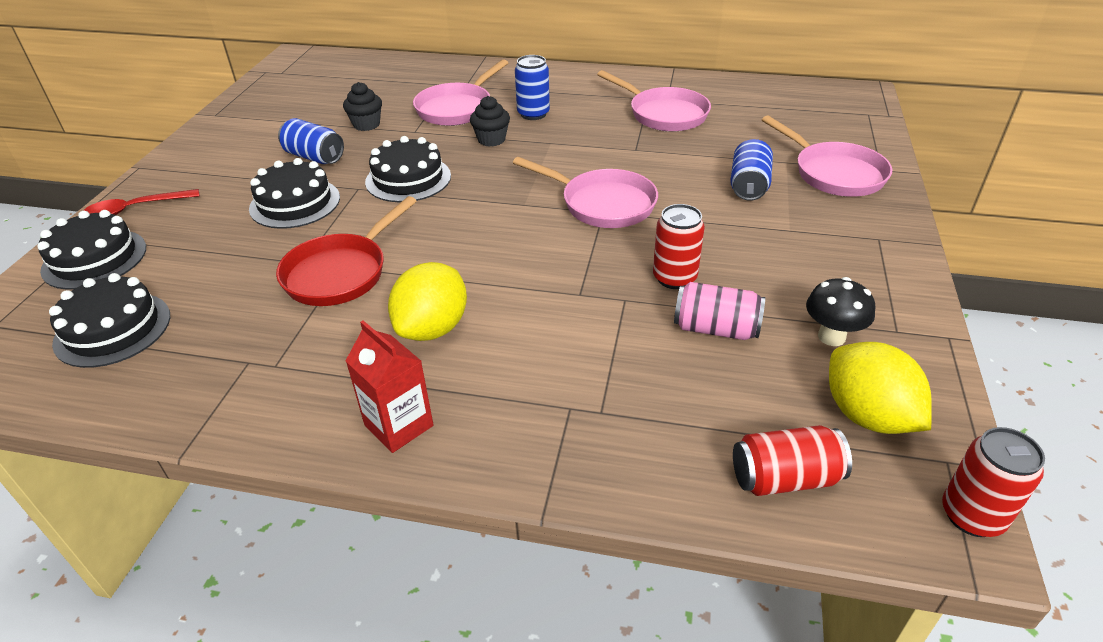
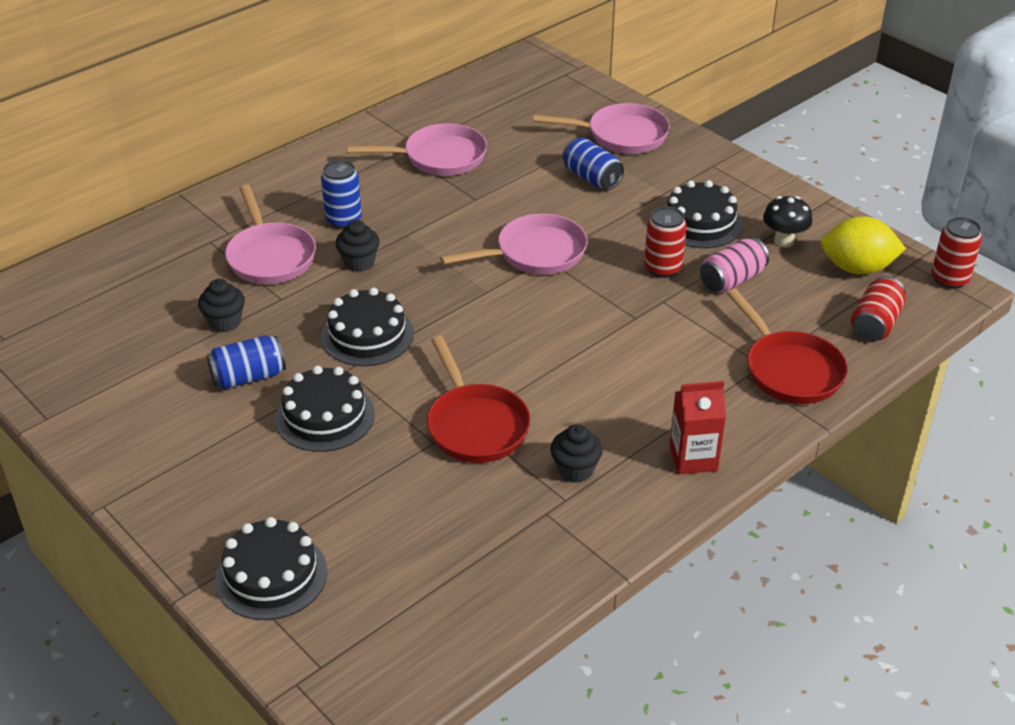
camera: 55 degrees left, 0 degrees up
(113, 329) = (414, 584): black cake -> black cake (700, 223)
(135, 209) = (201, 527): red spoon -> none
(321, 353) = (575, 470): none -> black cupcake
(433, 328) = (602, 403): yellow lemon -> none
(615, 438) = (789, 370): none -> red pan

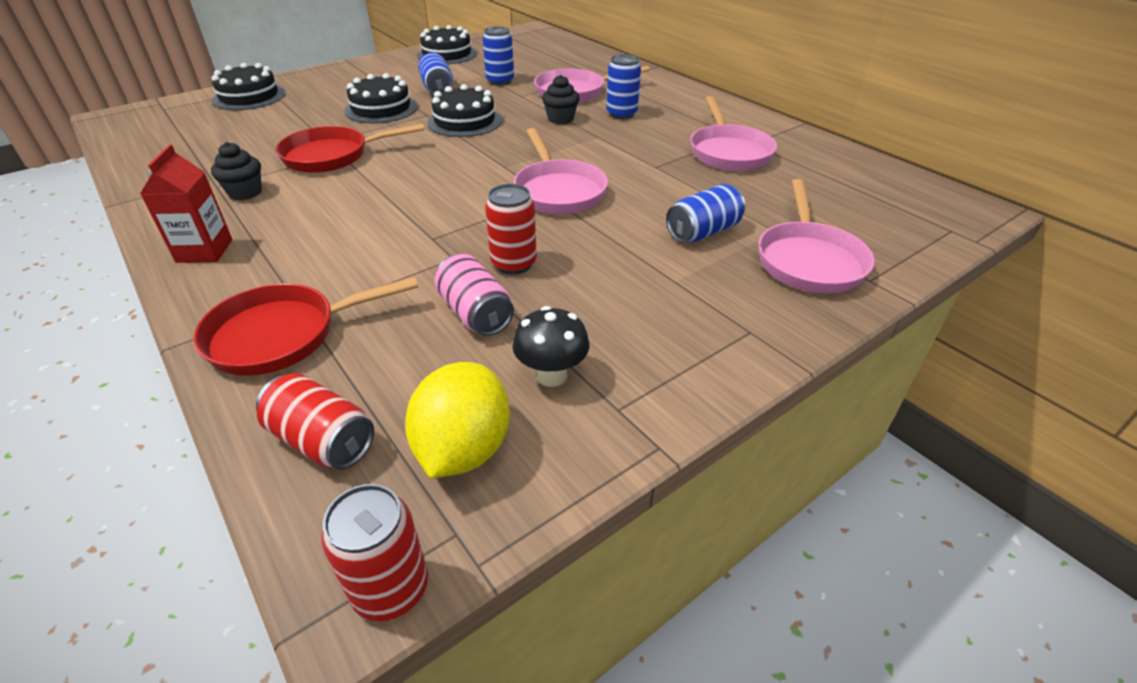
camera: 95 degrees right, 0 degrees up
(224, 322) = (500, 81): black cupcake -> blue can
(700, 223) = (604, 302): black cake -> black cake (447, 54)

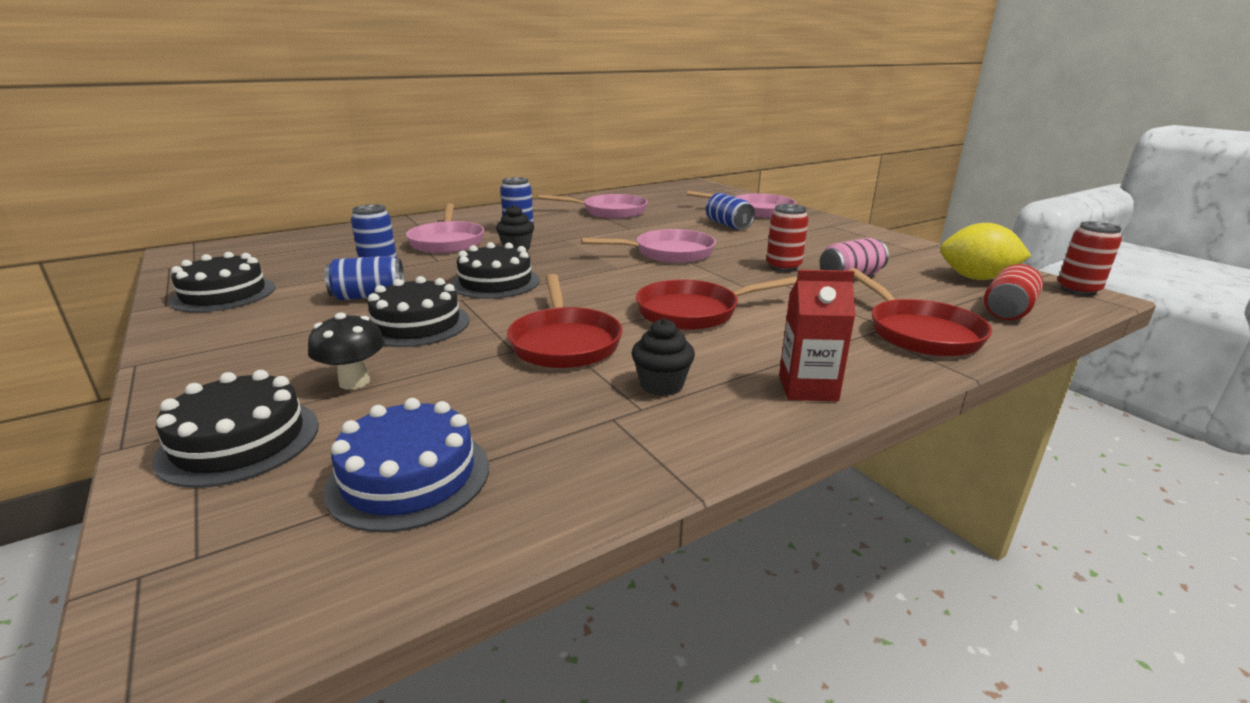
camera: 85 degrees left, 15 degrees down
(189, 134) = (409, 477): none -> blue cake
(378, 205) = (694, 312): none -> red pan
(551, 375) = (899, 260): black mushroom -> black mushroom (354, 382)

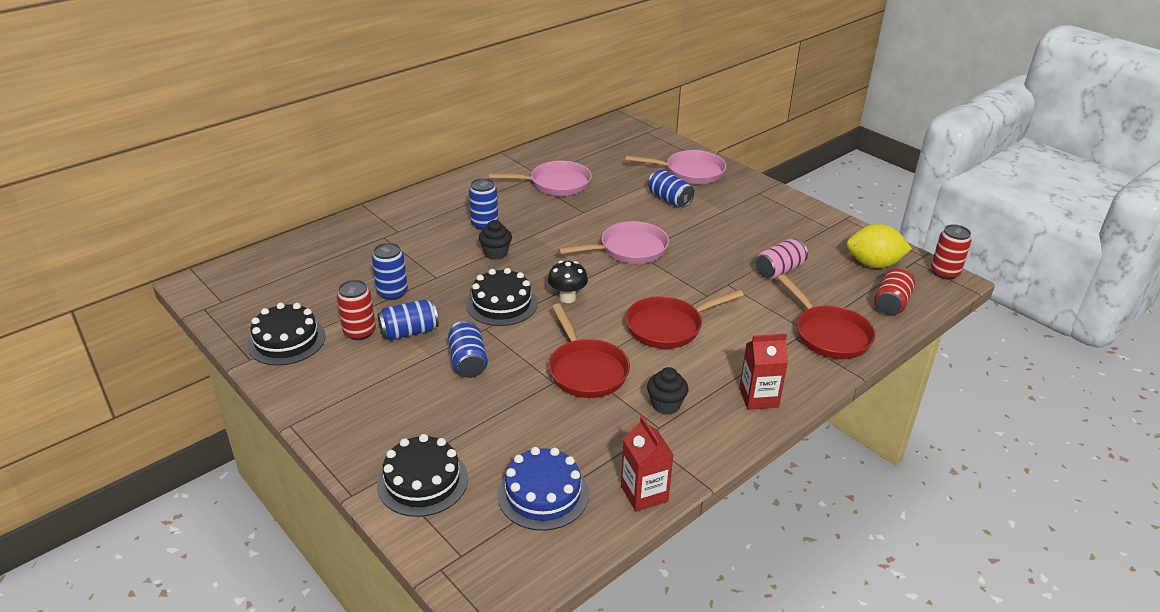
camera: 10 degrees left, 10 degrees up
(354, 382) = (460, 424): black mushroom -> black mushroom (567, 298)
(417, 324) = (468, 362): black cake -> blue can
(447, 242) = (428, 248): pink pan -> none
(579, 494) = (644, 493): none -> red carton
(783, 267) = (726, 261): red can -> red can (359, 332)

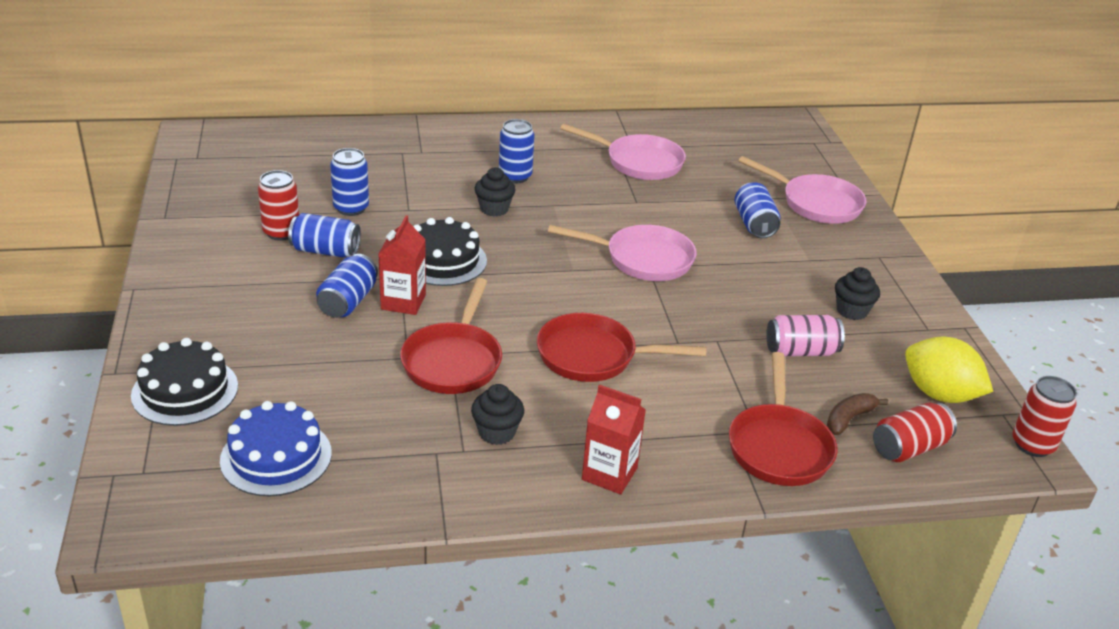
camera: 30 degrees right, 0 degrees up
(286, 341) = (211, 214): black cake -> none
(567, 298) = (517, 282): black mushroom -> none
(644, 493) = (372, 506): red carton -> red carton (403, 302)
(779, 233) = (851, 311): none -> black cupcake
(846, 300) = (849, 419): none -> brown banana

